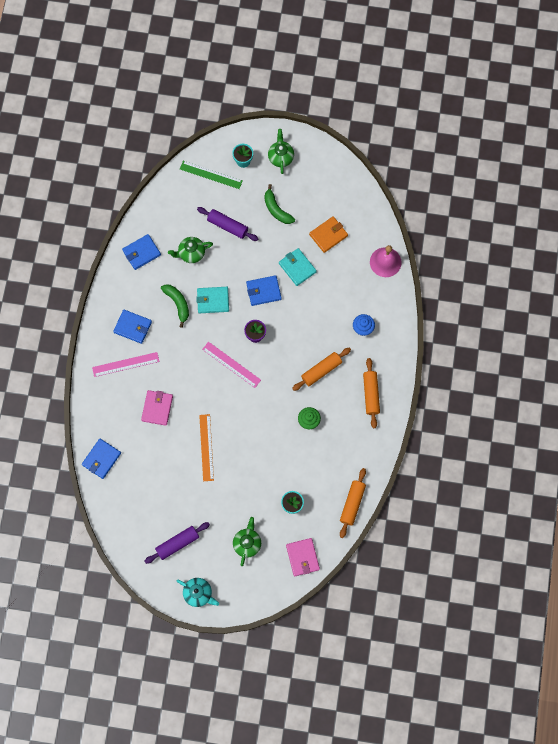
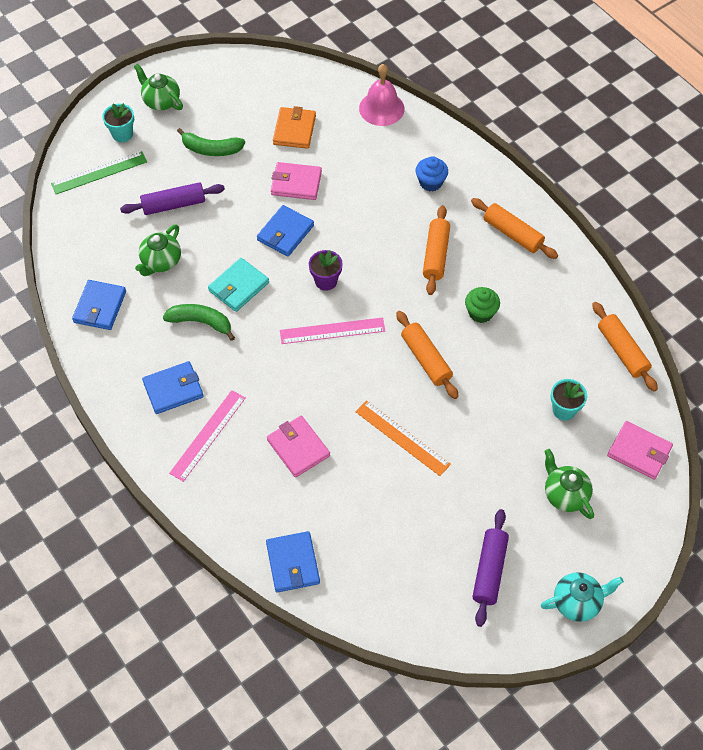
camera: 45 degrees left, 15 degrees down
(258, 420) = (426, 359): none -> orange rolling pin
(297, 267) = (296, 183): turquoise wallet -> pink wallet

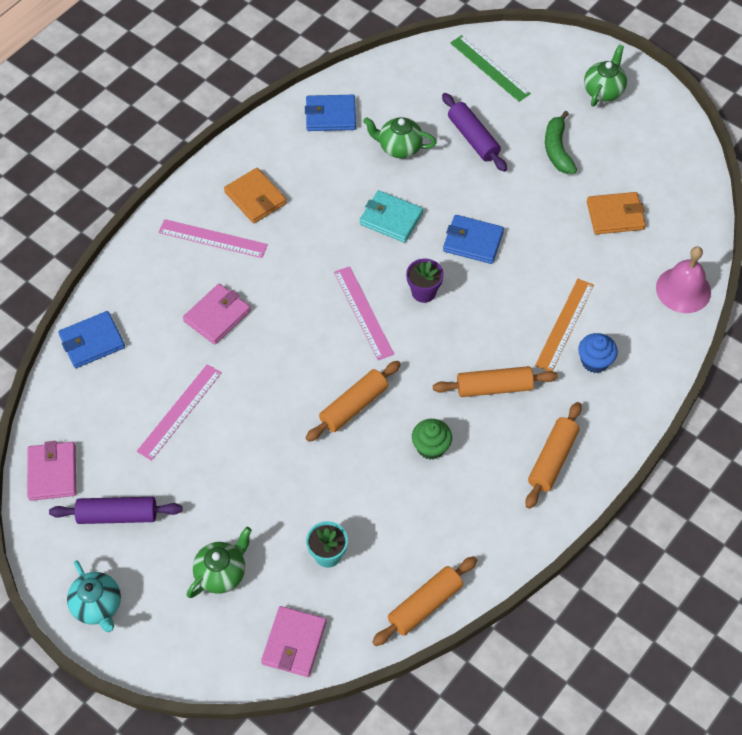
camera: 75 degrees right, 0 degrees up
(122, 134) = (546, 72): turquoise flower pot -> none
(173, 389) = (255, 198): blue wallet -> orange wallet
(201, 322) = (338, 199): green banana -> none
(296, 183) = (542, 235): pink wallet -> pink wallet (52, 473)
(393, 499) = (179, 411): none -> pink ruler
(402, 438) = (252, 404): orange ruler -> orange ruler (564, 325)

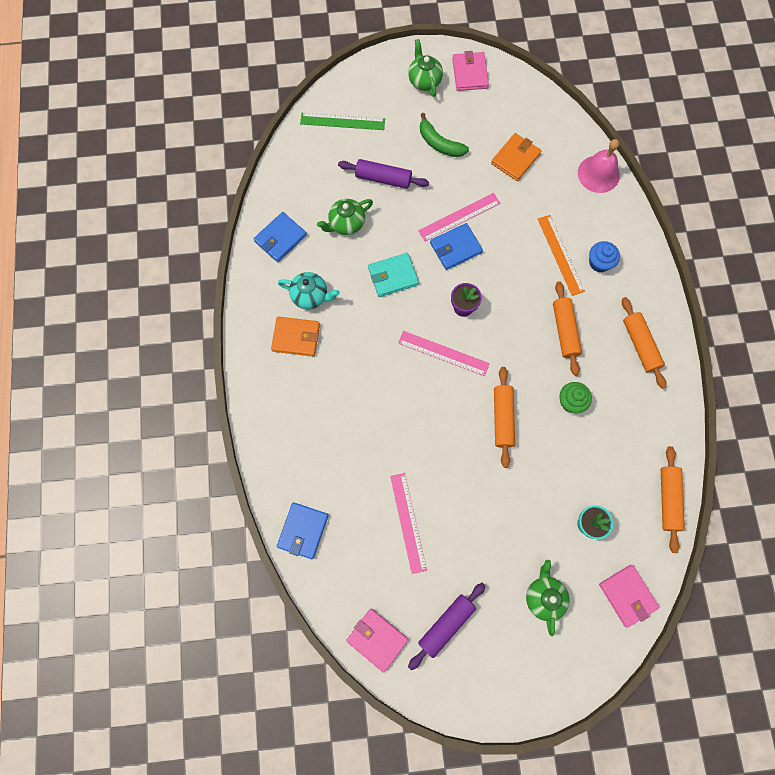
camera: 45 degrees left, 15 degrees up
(98, 606) = (499, 692): turquoise teapot -> turquoise teapot (310, 296)
(213, 238) = (300, 390): pink ruler -> pink ruler (459, 217)
(217, 316) = (360, 438): pink wallet -> pink wallet (469, 73)
(494, 387) = (565, 331): orange rolling pin -> orange rolling pin turned 45 degrees counterclockwise

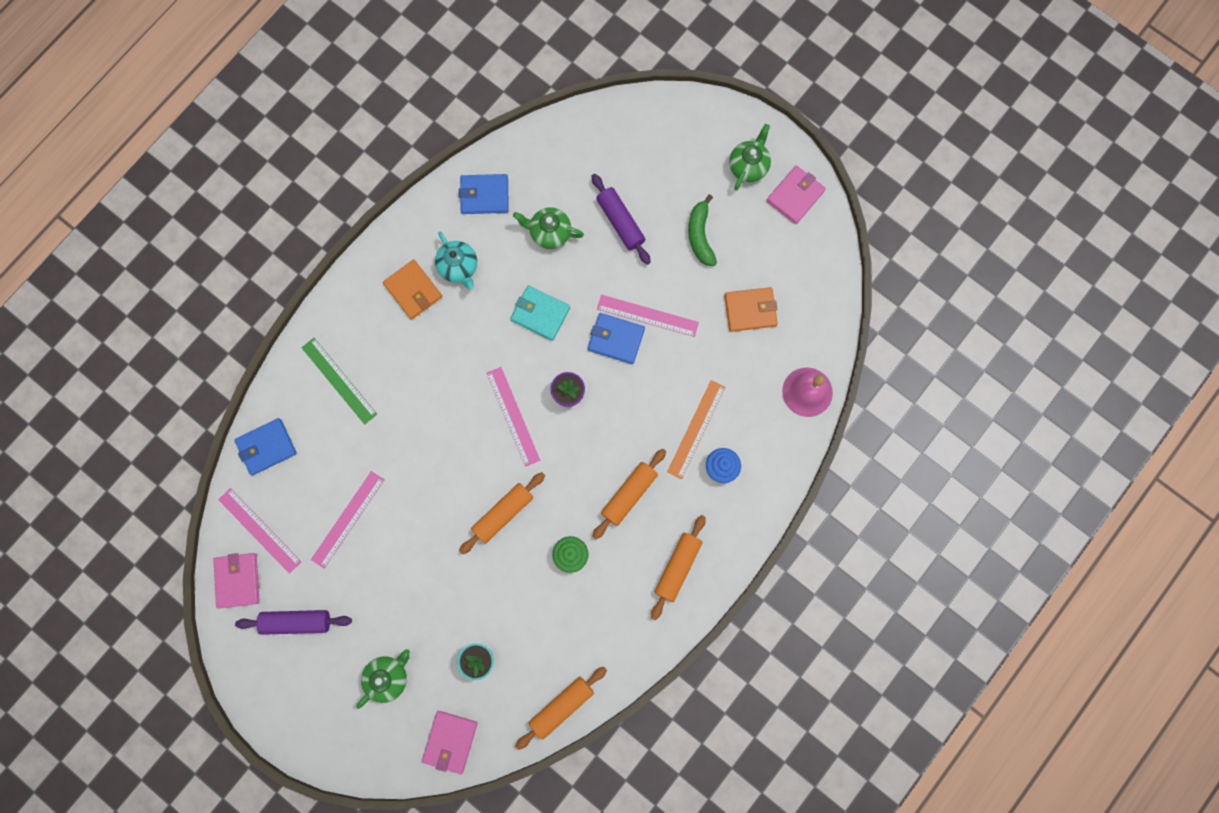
camera: 45 degrees right, 5 degrees up
(342, 121) = (639, 139): green ruler -> green ruler (339, 380)
(356, 590) = (259, 530): none -> pink ruler

